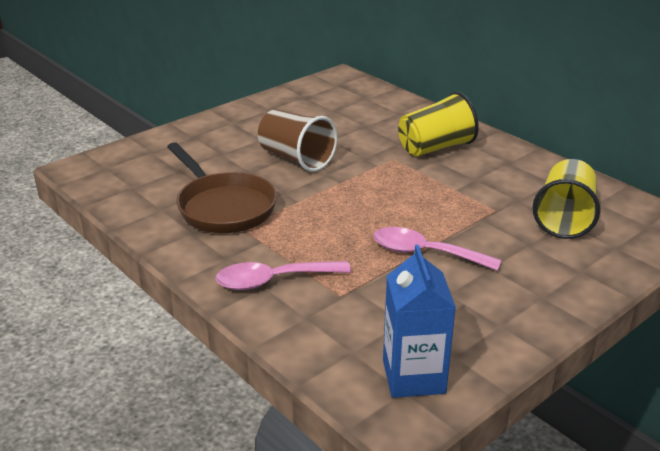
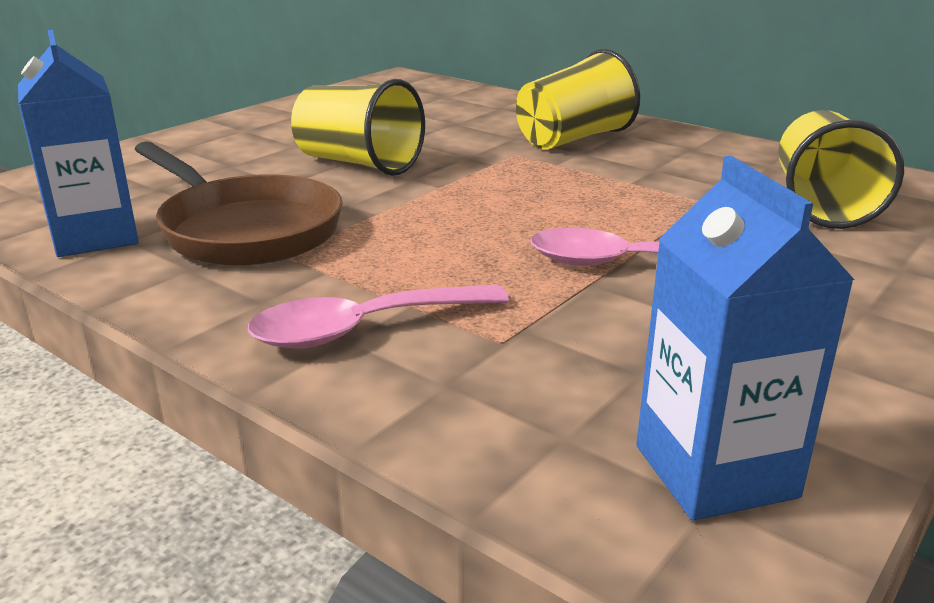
camera: 10 degrees left, 5 degrees down
(144, 204) = (95, 237): none -> blue carton
(296, 159) = (358, 163): brown cup -> yellow cup

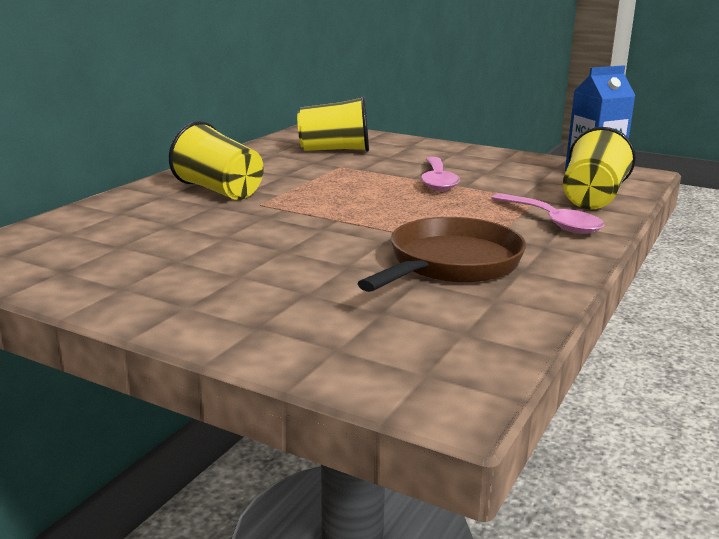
camera: 100 degrees left, 5 degrees down
(95, 237) = (498, 311): blue carton -> none
(358, 163) = (291, 247): yellow cup -> yellow cup (592, 198)

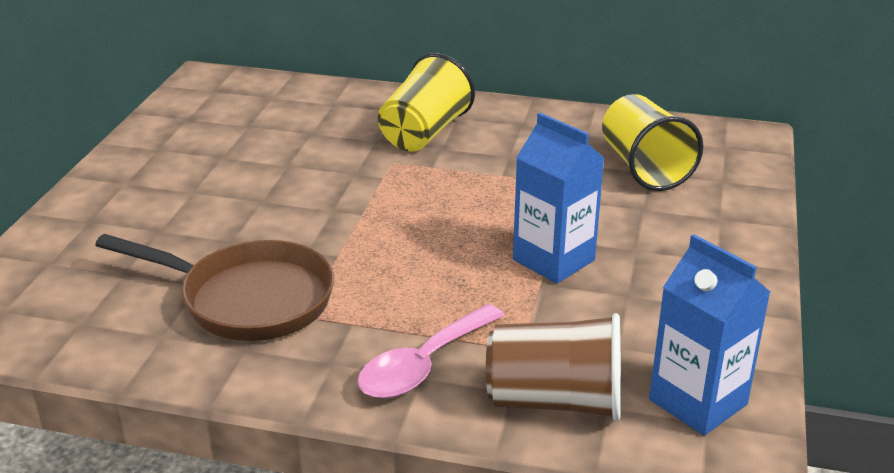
camera: 75 degrees right, 10 degrees up
(437, 181) = (553, 260): pink spoon -> blue carton
(592, 198) = (555, 401): yellow cup -> brown cup

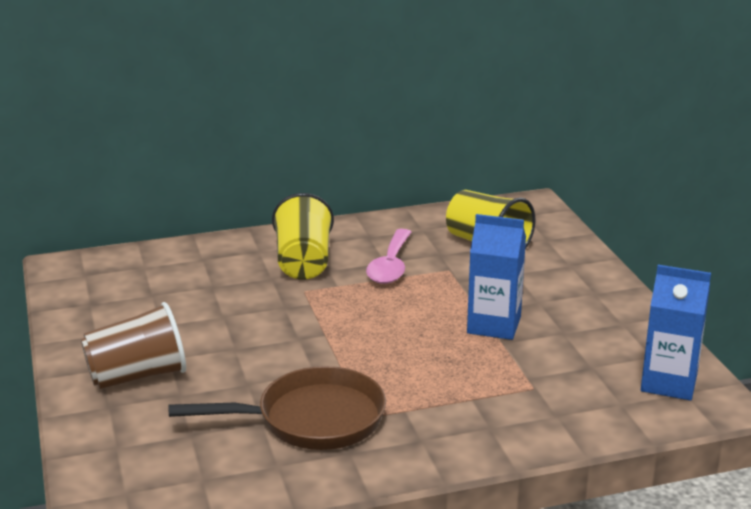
camera: 30 degrees left, 5 degrees down
(423, 365) = (483, 419): pink spoon -> pink spoon (390, 266)
(555, 401) = (588, 412): brown cup -> brown cup (137, 376)

